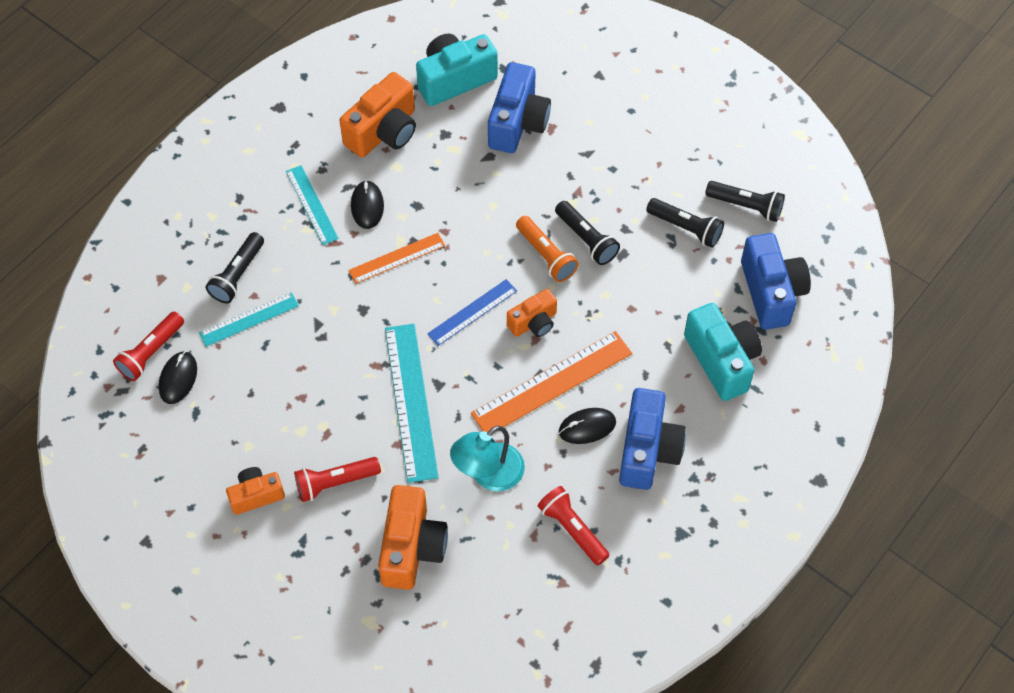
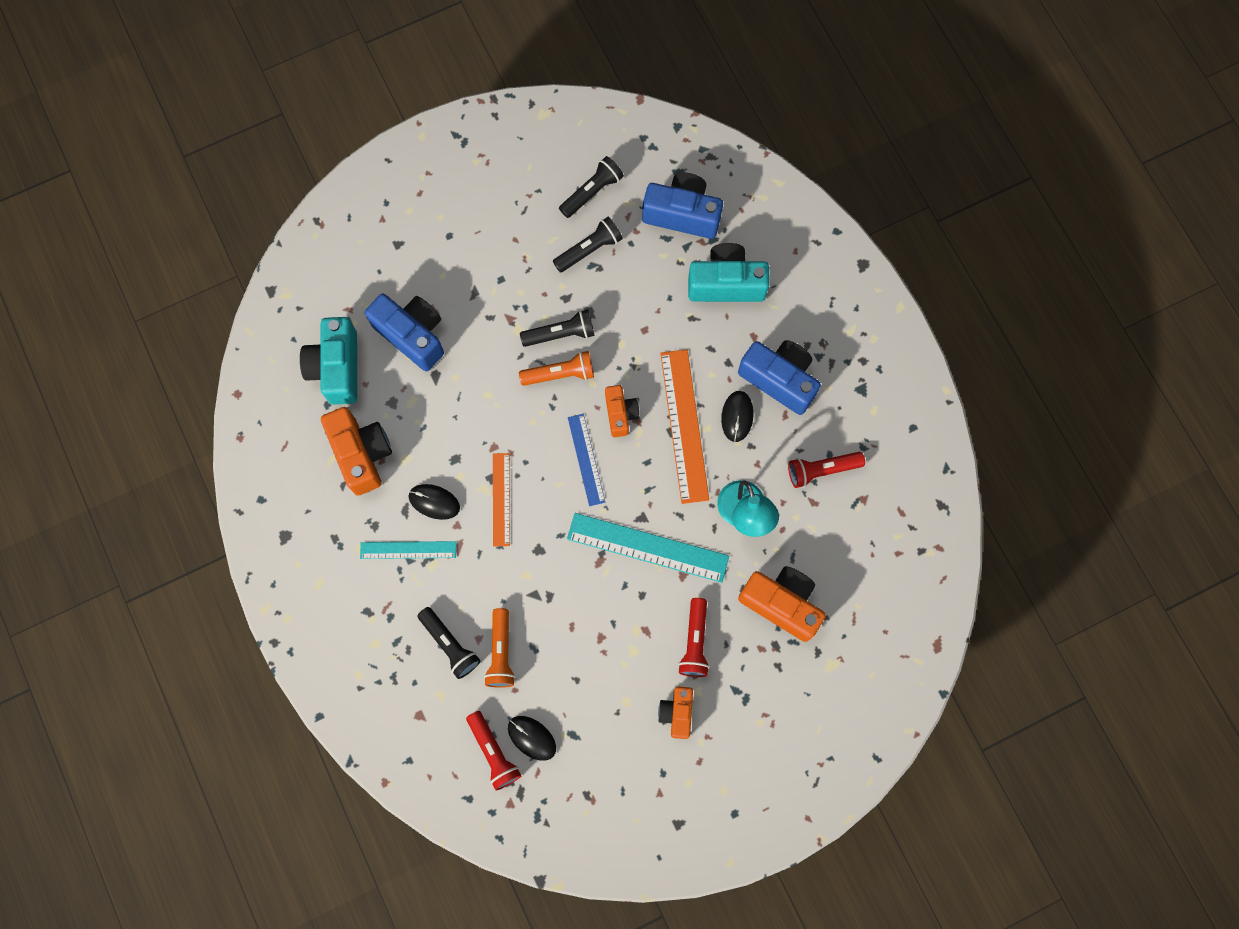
camera: 65 degrees left, 15 degrees up
(249, 319) = (501, 652): turquoise ruler -> orange flashlight

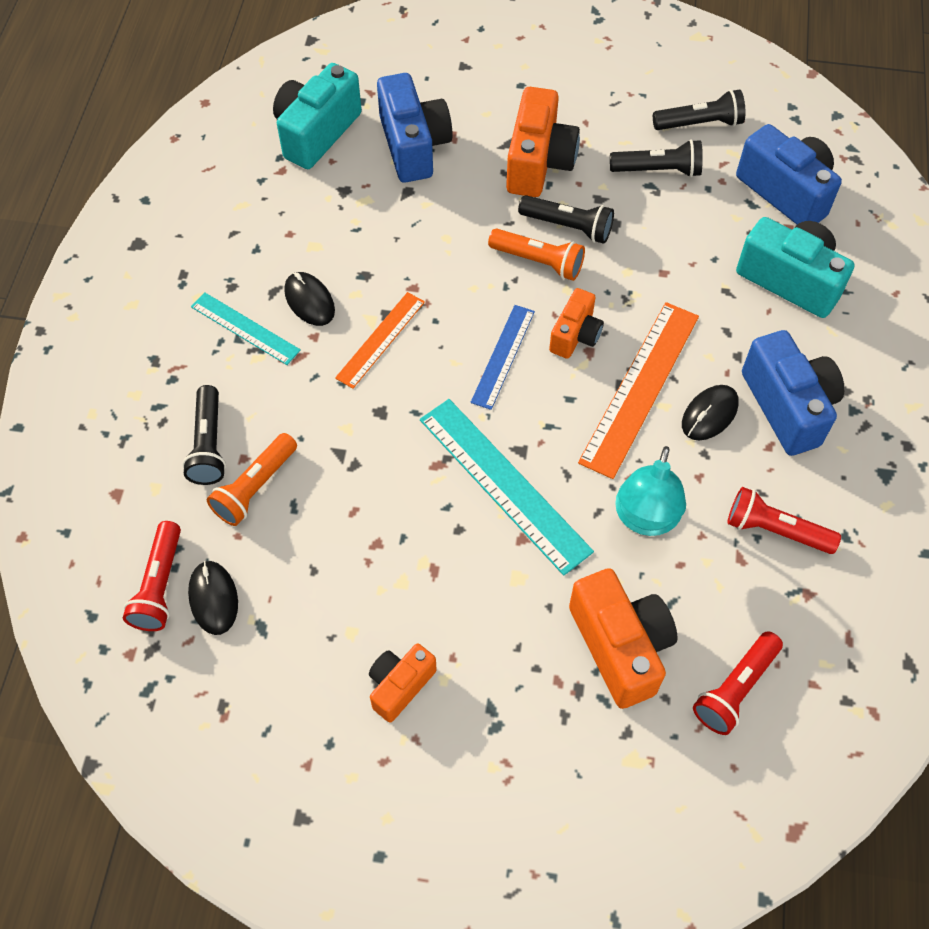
camera: 35 degrees right, 15 degrees down
(362, 454) = (275, 217): orange camera -> orange camera (539, 162)
(695, 642) = (482, 620): red flashlight -> red flashlight (735, 689)

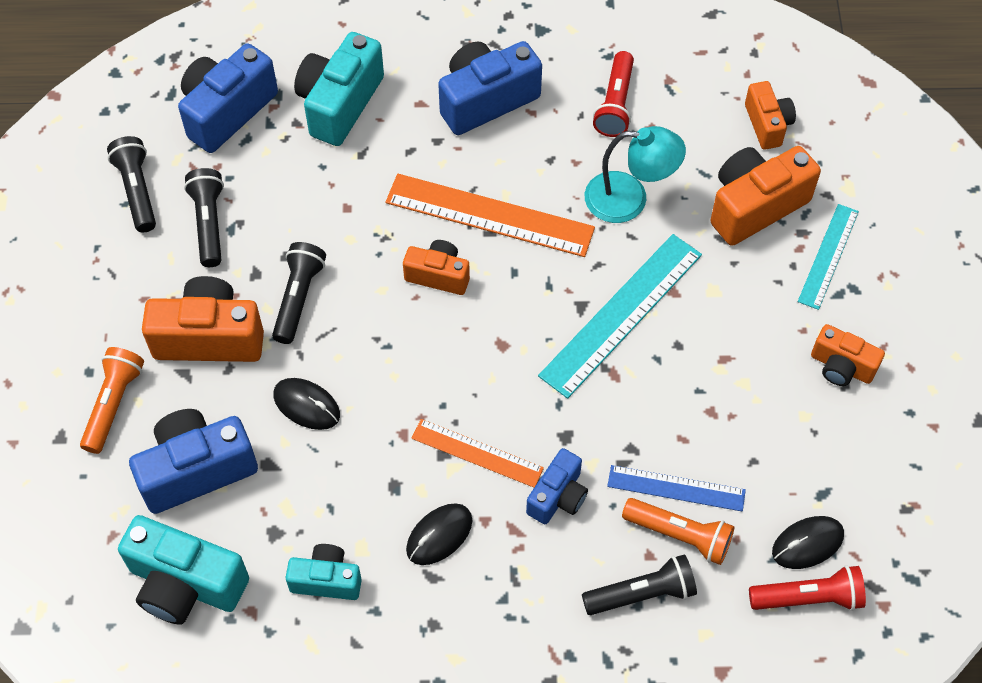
camera: 100 degrees left, 0 degrees up
(245, 328) = (488, 594): turquoise ruler -> turquoise ruler (828, 256)
(293, 220) = (326, 580): none -> turquoise camera
(321, 395) = (558, 496): none -> blue camera
(503, 356) = (476, 335): blue ruler -> blue ruler (676, 488)
(538, 262) = (350, 319): orange flashlight -> orange flashlight (113, 404)
(709, 414) = (507, 158): black mouse -> black mouse (306, 405)
(735, 689) = (767, 124): red flashlight -> orange camera

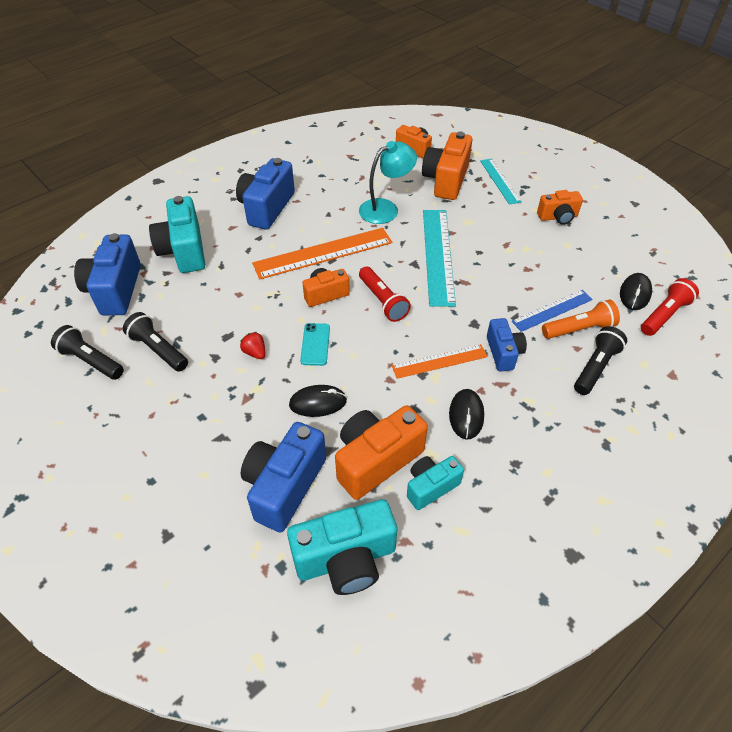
camera: 40 degrees left, 10 degrees down
(113, 404) = (188, 488): orange flashlight -> none
(209, 337) = (218, 407): orange camera -> orange camera (376, 460)
(298, 298) = (255, 353): black flashlight -> red strawberry
(367, 333) = (315, 344): none -> turquoise phone
(615, 104) = (335, 177): red flashlight -> red flashlight (383, 301)

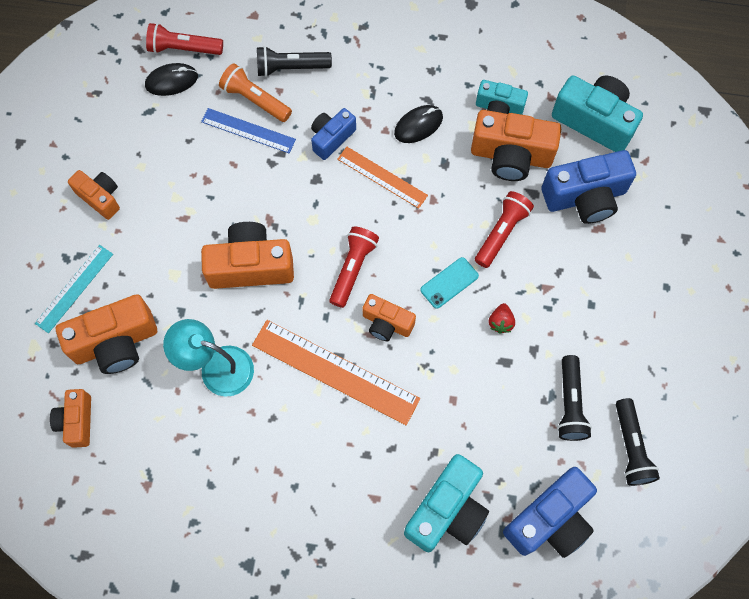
camera: 130 degrees left, 20 degrees up
(266, 208) = (315, 491): blue camera -> none
(318, 403) = (501, 233): black mouse -> red flashlight
(438, 255) = (250, 266): turquoise ruler -> orange camera

